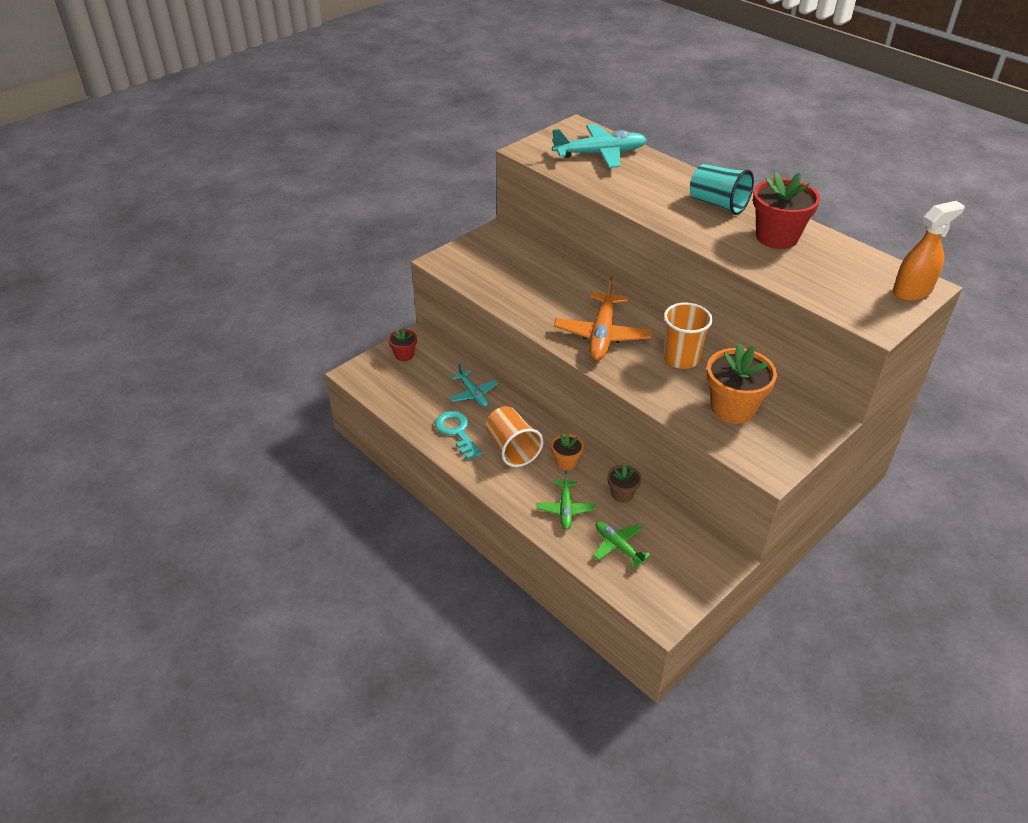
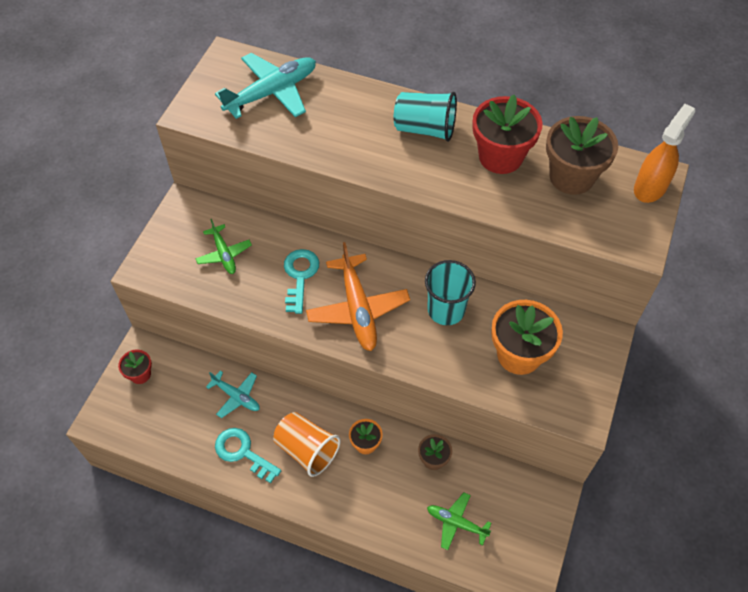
camera: 25 degrees left, 15 degrees up
(565, 300) = (300, 276): none -> turquoise key
(565, 509) = (390, 501): green plane -> green plane (224, 254)
(681, 358) = (446, 310): orange cup -> turquoise cup
(837, 265) = (571, 177): none -> brown flower pot

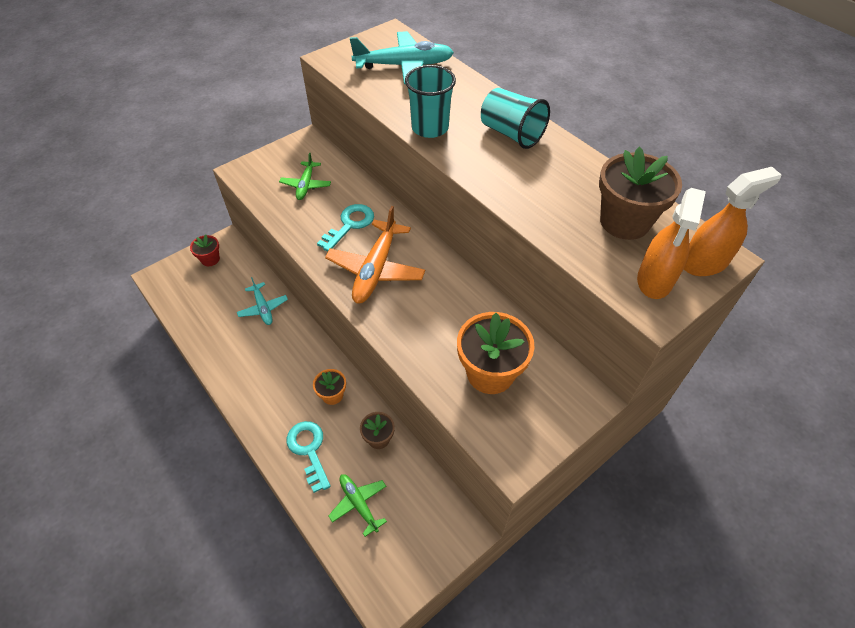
camera: 30 degrees right, 5 degrees down
(242, 452) = (235, 351): turquoise key -> turquoise key (309, 450)
(307, 449) = (283, 375): orange cup -> none
(446, 310) = (450, 304): turquoise cup -> turquoise cup (430, 128)
(500, 157) = (565, 179): red flower pot -> none
(625, 220) = (654, 280): none -> orange spray bottle

